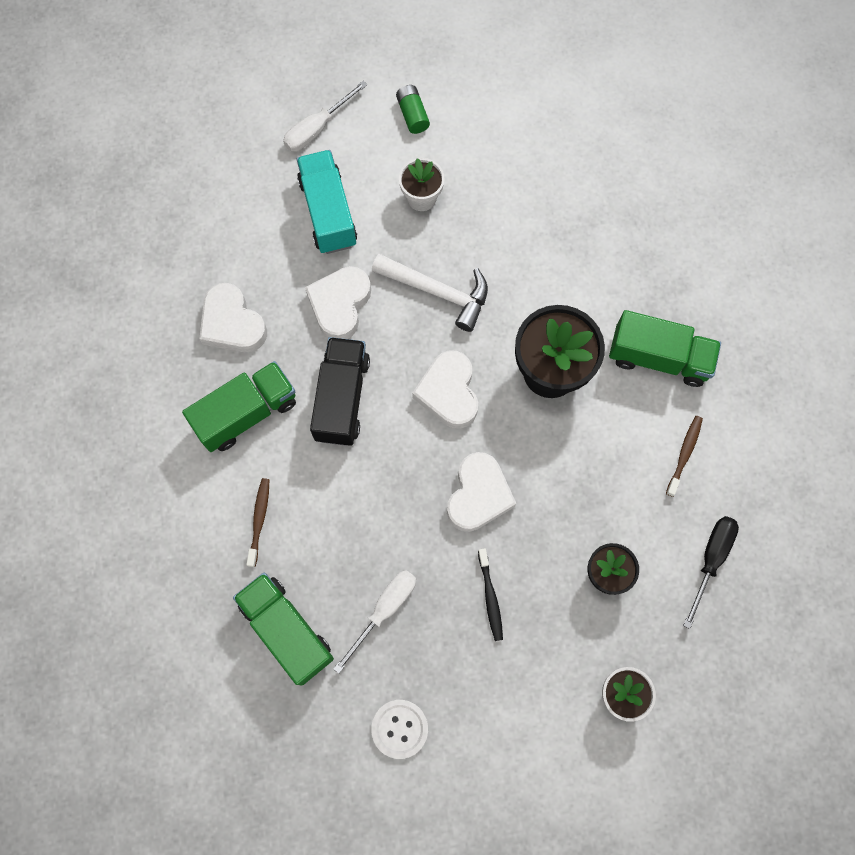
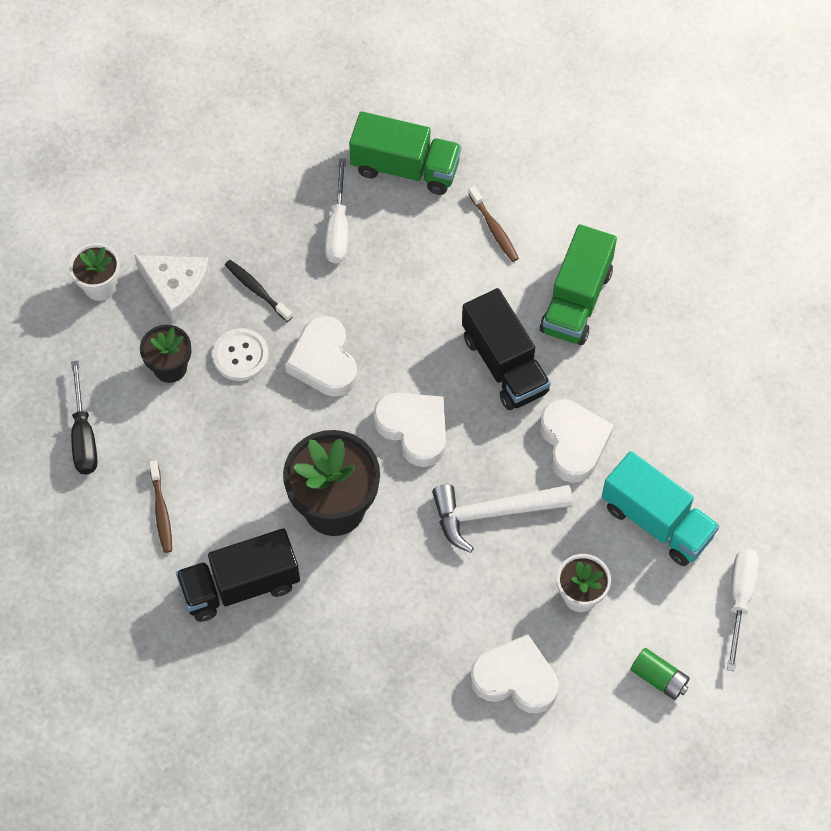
camera: 145 degrees right, 10 degrees down
(232, 323) = (654, 364): white heart -> white heart (515, 679)
(399, 728) = (263, 158): white button -> white button (240, 355)
(556, 646) = (176, 288): none -> white cheese
(658, 357) = (240, 586): green truck -> black truck

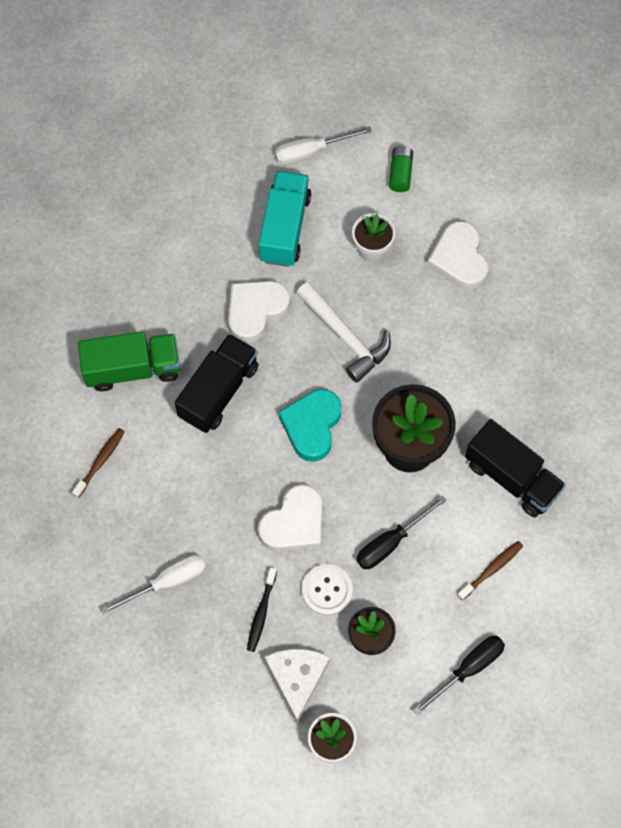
camera: 120 degrees left, 5 degrees up
(249, 436) = (390, 542): none -> black screwdriver
(405, 168) = (79, 561): green truck -> none
(414, 429) = (312, 426): white heart -> turquoise heart

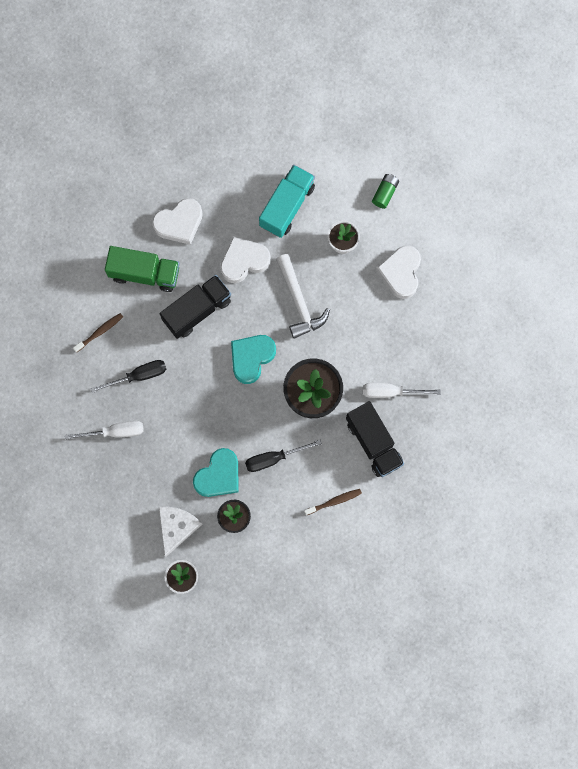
camera: 20 degrees right, 10 degrees up
(261, 613) = (169, 475): black toothbrush -> none
(294, 523) = (214, 422): white heart -> white heart (179, 223)
(311, 151) = (327, 154): white screwdriver -> white screwdriver (391, 392)
(327, 590) = (218, 475): white button -> turquoise heart
(468, 669) = (291, 562): black screwdriver -> black screwdriver (138, 376)

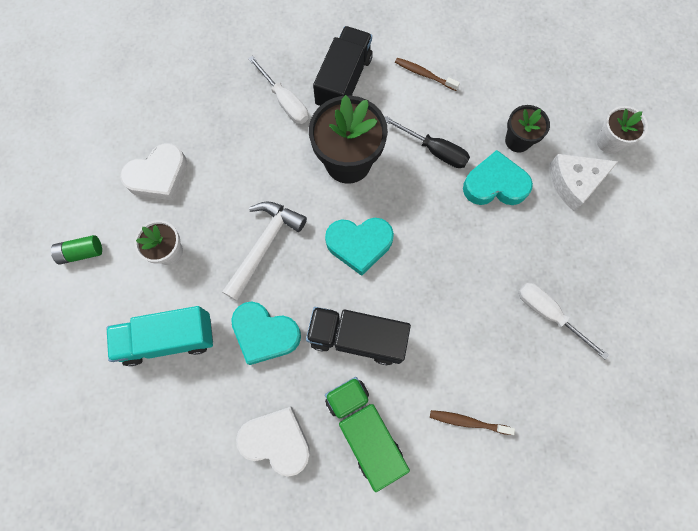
camera: 130 degrees left, 5 degrees down
(138, 376) = (474, 339): black screwdriver -> none
(244, 261) = (265, 334): white heart -> turquoise heart

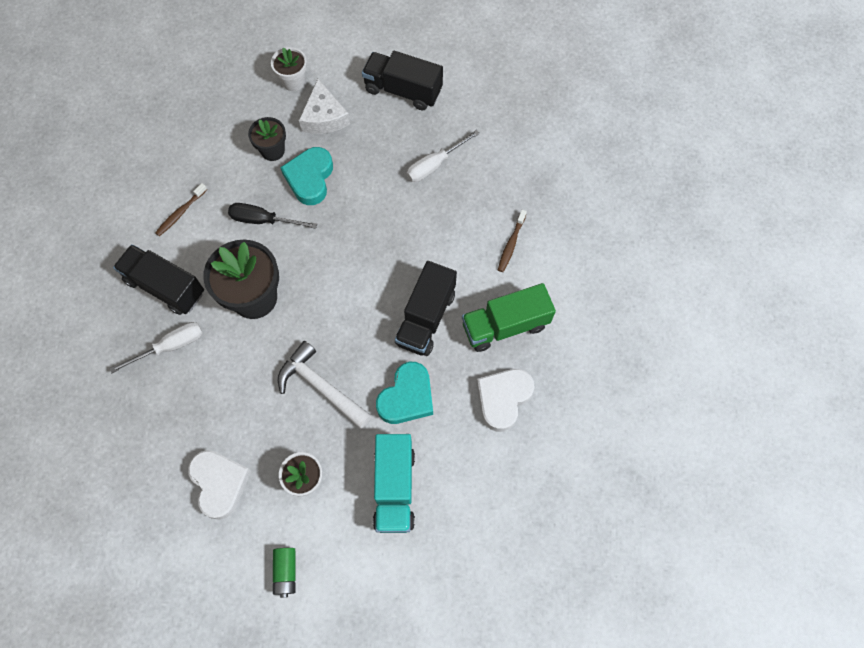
camera: 80 degrees left, 5 degrees down
(359, 244) = (340, 301): turquoise heart -> none
(434, 150) = (263, 220): black screwdriver -> black screwdriver turned 120 degrees counterclockwise
(637, 260) = (403, 90): none -> black truck

